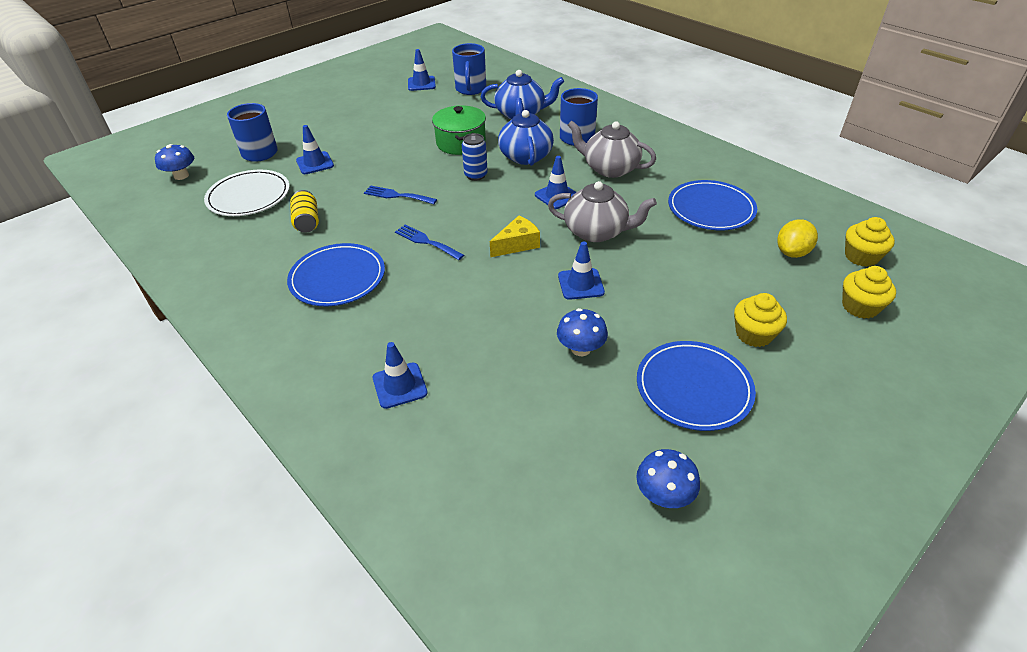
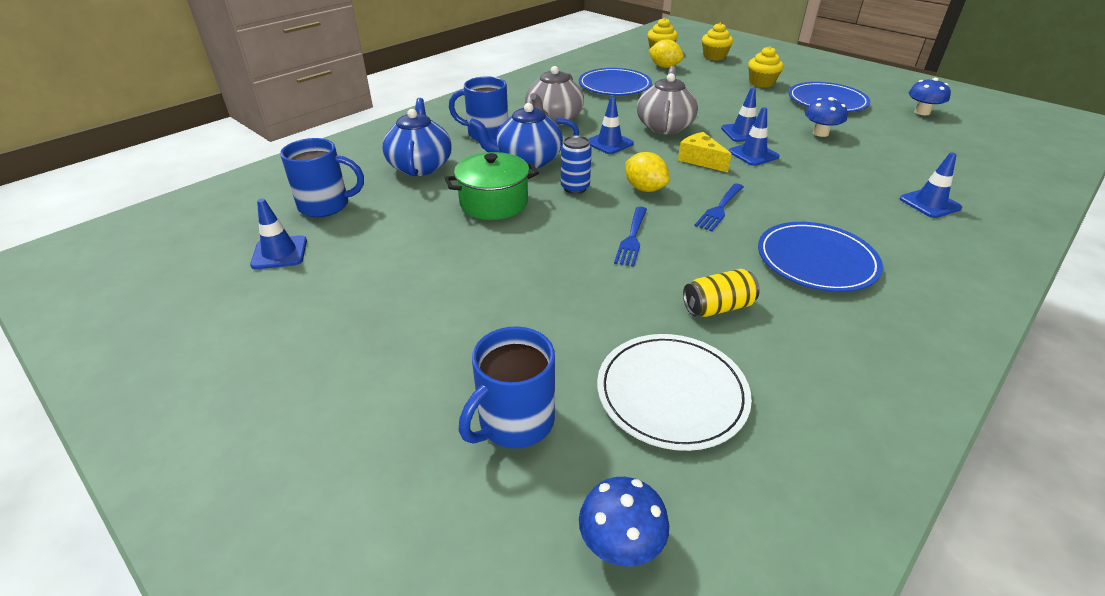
camera: 95 degrees left, 5 degrees down
(315, 163) = (553, 332): blue traffic cone -> blue traffic cone (753, 154)
(468, 207) = (644, 189): none -> yellow lemon

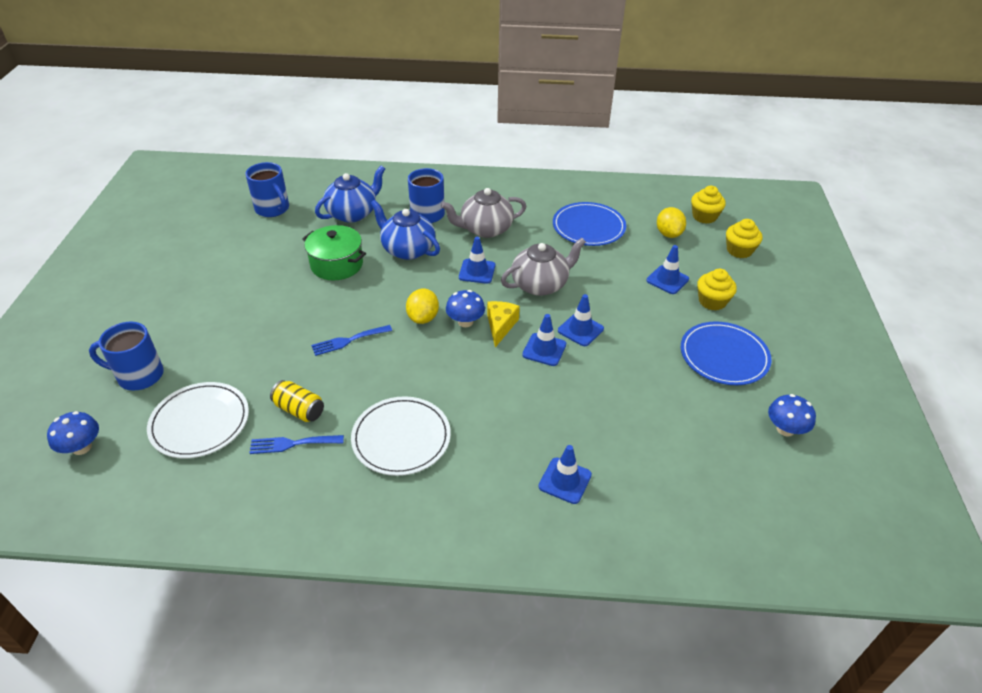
camera: 50 degrees right, 5 degrees up
(279, 253) = (214, 224): blue traffic cone -> blue traffic cone (667, 280)
(575, 188) = (391, 287): blue can -> none
(719, 209) = (430, 364): blue fork -> blue fork (292, 444)
(816, 260) = (401, 438): blue plate -> white plate
(820, 133) = (637, 374): blue mushroom -> blue mushroom (465, 322)

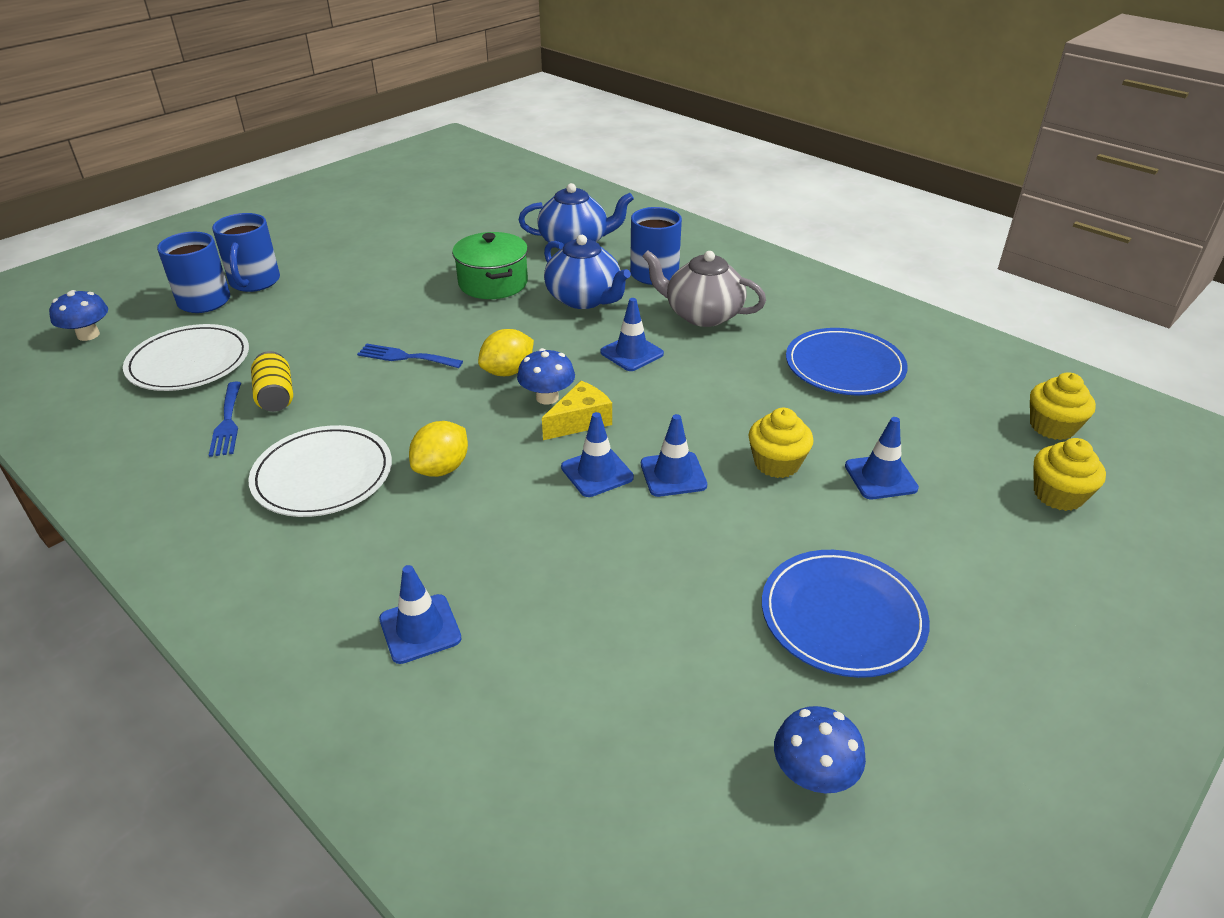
camera: 40 degrees right, 5 degrees down
(273, 209) = (503, 210): blue mug -> blue mug (254, 282)
(292, 444) = (227, 422): blue fork -> blue fork turned 135 degrees counterclockwise
(407, 249) = (584, 299): blue teapot -> blue teapot turned 150 degrees clockwise
(540, 284) = (690, 401): grey teapot -> none
(668, 234) = (959, 423): yellow lemon -> yellow lemon (442, 468)
(712, 301) = (918, 537): yellow cupcake -> yellow cupcake (776, 463)

